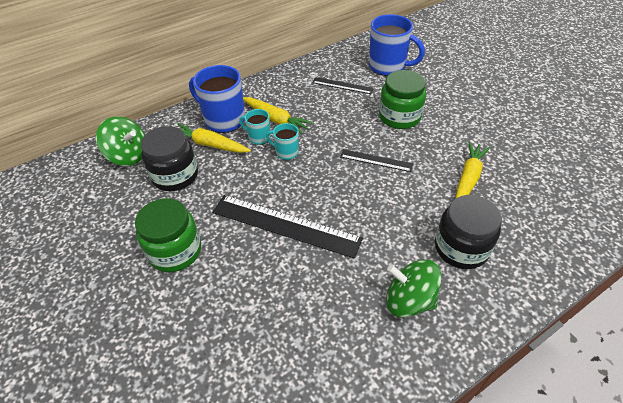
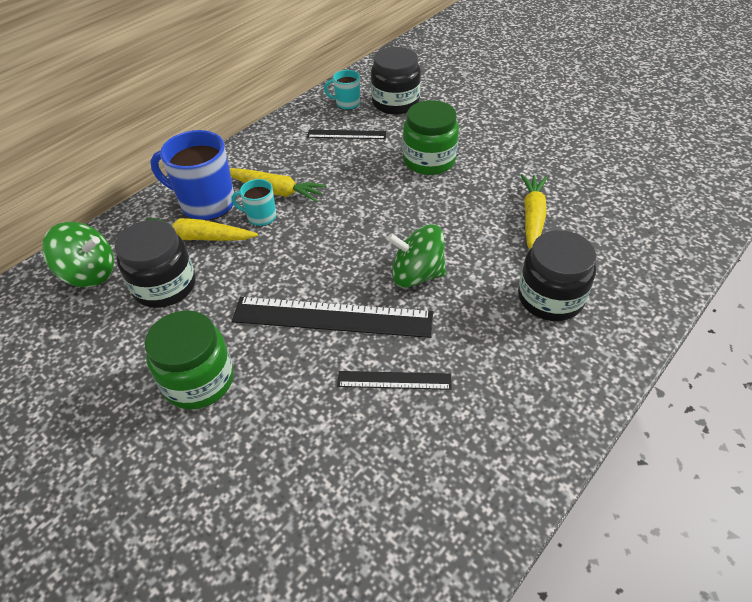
camera: 15 degrees left, 0 degrees up
(286, 152) = (303, 228): turquoise mug -> turquoise mug (347, 103)
(376, 160) = (418, 217): black ruler -> black ruler (394, 380)
(388, 67) = (395, 103): blue mug -> black jar
(409, 300) = (511, 371): green spinning top -> green spinning top (416, 275)

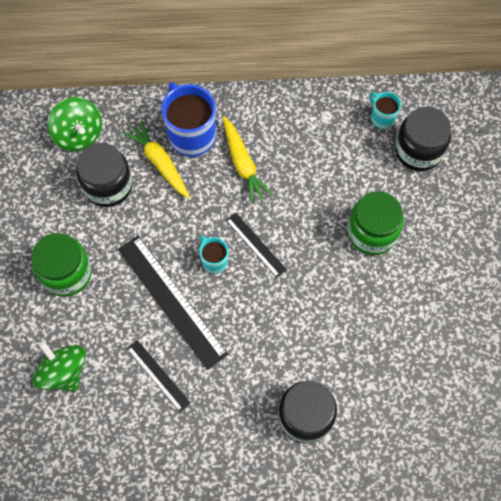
camera: 45 degrees right, 20 degrees up
(260, 217) = (211, 179): turquoise mug -> turquoise mug (214, 261)
(346, 134) = (345, 152): black ruler -> black ruler (255, 245)
(416, 275) = (250, 319): green spinning top -> green spinning top (64, 372)
(532, 218) = (376, 350): yellow carrot -> none

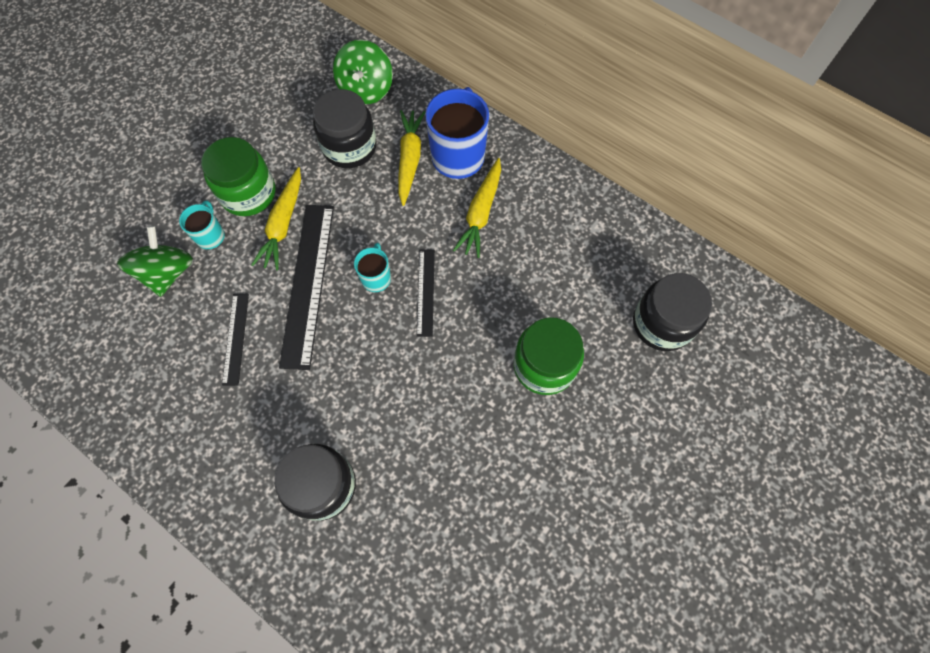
camera: 40 degrees right, 0 degrees up
(114, 275) = (283, 224): none -> yellow carrot
(382, 118) = (652, 267): turquoise mug -> turquoise mug (211, 235)

